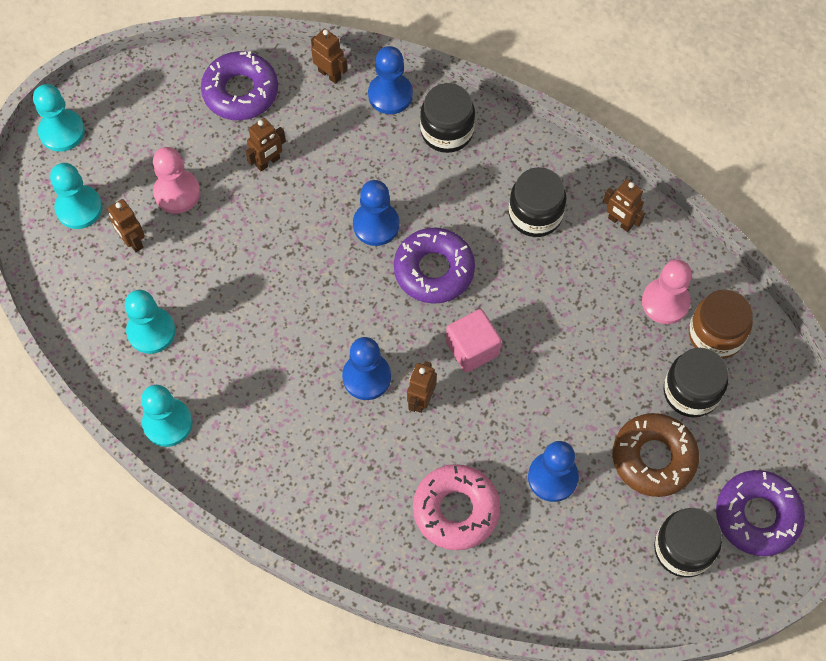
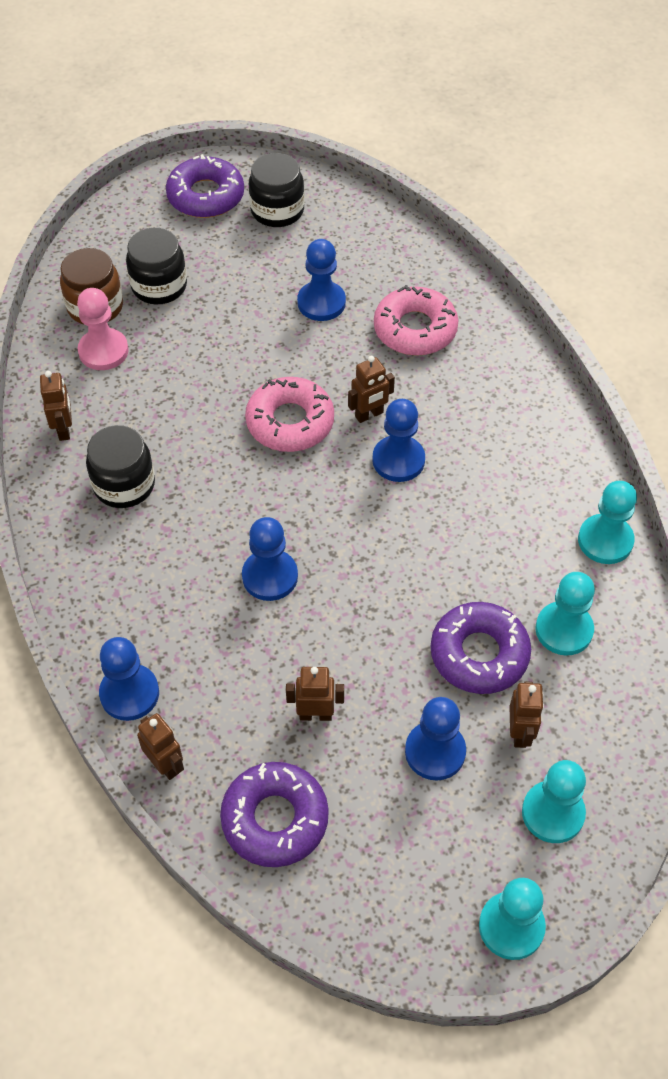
camera: 140 degrees left, 10 degrees down
(177, 193) = (435, 752): pink pawn -> blue pawn
(330, 74) = (165, 764): brown robot -> brown robot turned 150 degrees clockwise
(434, 270) = (258, 502): purple donut -> purple donut (479, 654)
(447, 131) = (117, 614): black jar -> none
(472, 348) = (290, 422): pink cube -> pink donut
(653, 458) = (235, 267): brown donut -> none

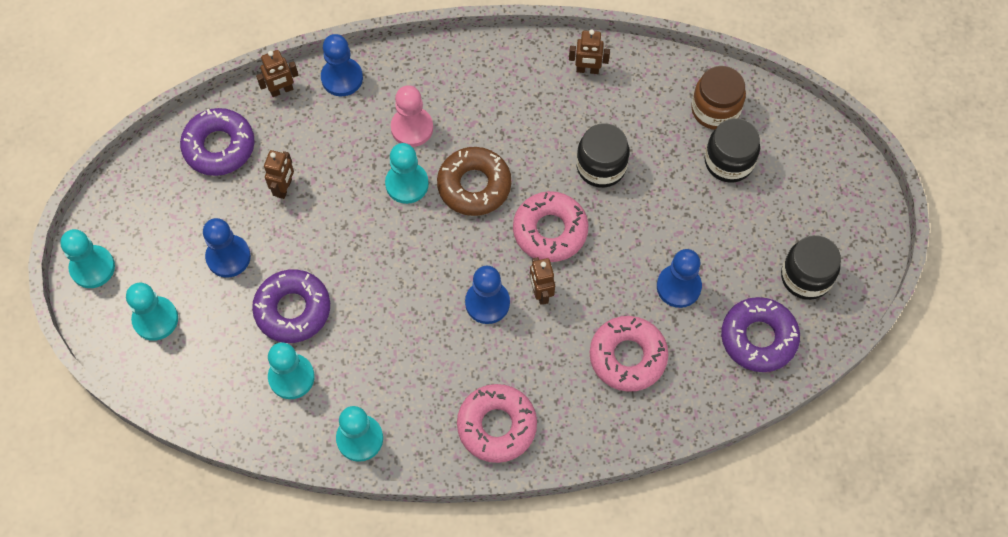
camera: 105 degrees right, 10 degrees up
(103, 351) = (663, 108): pink pawn -> pink pawn (412, 128)
(124, 485) = (521, 102): black jar -> black jar (601, 166)
(206, 196) = (838, 220): purple donut -> purple donut (758, 338)
(252, 506) = (474, 186): none -> brown donut
(270, 576) = (407, 184): blue pawn -> turquoise pawn
(520, 733) = (221, 317): brown robot -> none
(536, 421) = (497, 426): none -> pink donut

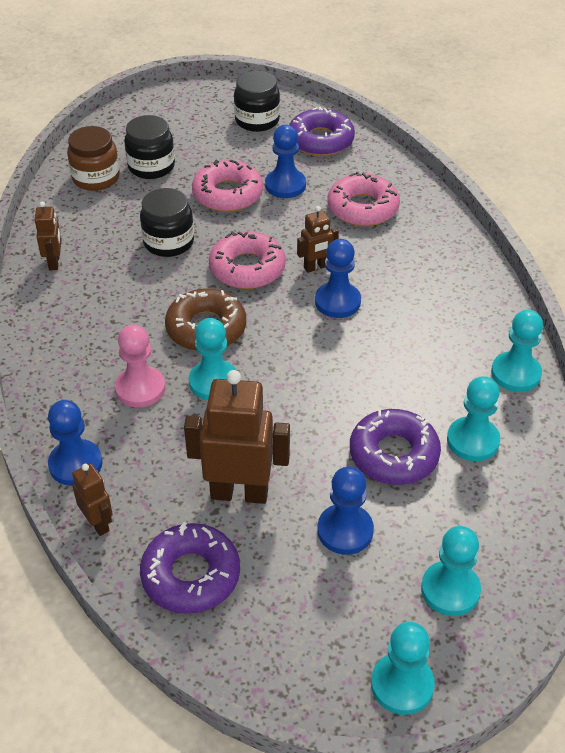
camera: 100 degrees left, 20 degrees down
(284, 188) = (239, 493): brown robot -> brown robot, size x1.92
(497, 426) = (461, 280): pink donut -> pink donut (227, 194)

